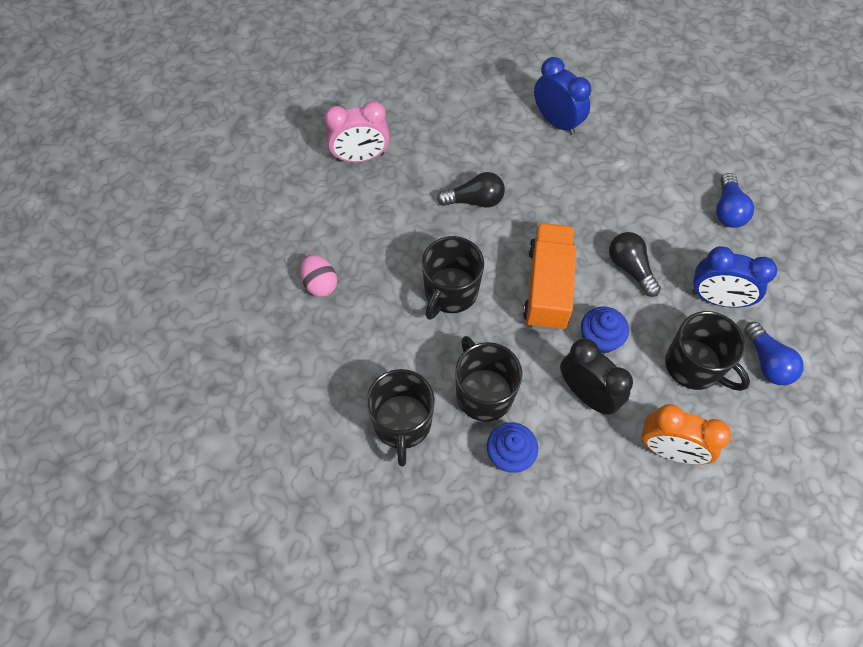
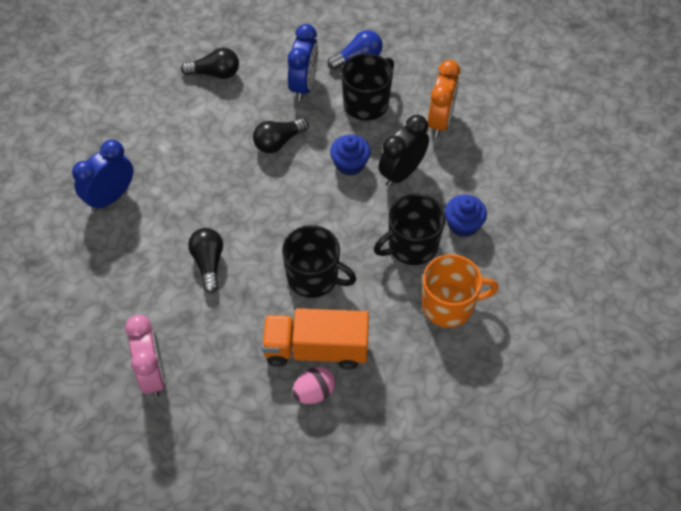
camera: 95 degrees left, 5 degrees down
(402, 423) = (449, 305): black mug -> orange mug
(547, 287) = (302, 202): orange truck -> orange truck (316, 349)
(728, 210) = (215, 73): blue light bulb -> black light bulb

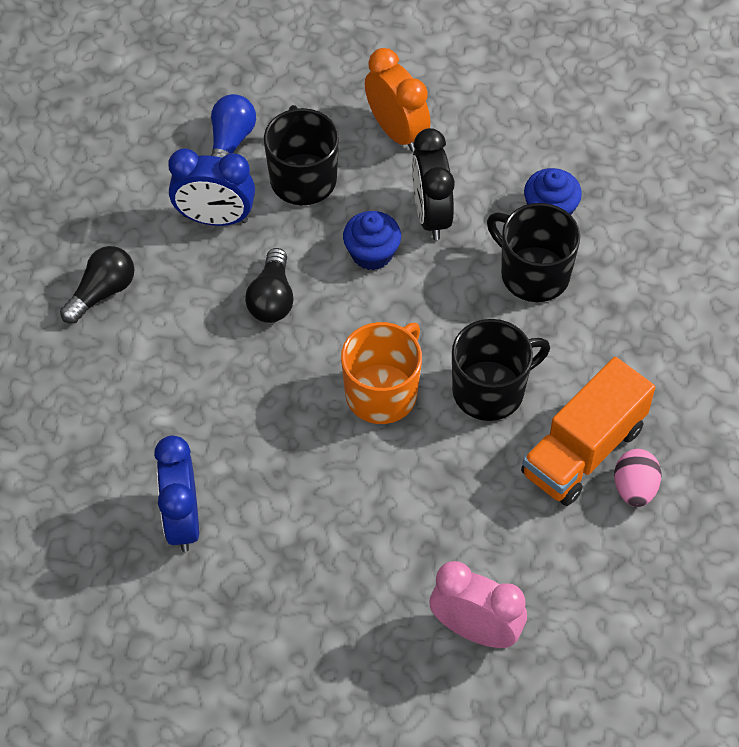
camera: 50 degrees left, 0 degrees up
(208, 263) = (376, 479): black light bulb -> none
(304, 85) = (215, 218): blue clock -> blue clock turned 135 degrees clockwise
(411, 245) = (533, 274): black mug -> black mug turned 120 degrees clockwise
(449, 305) = (636, 294): orange mug -> orange mug (382, 393)

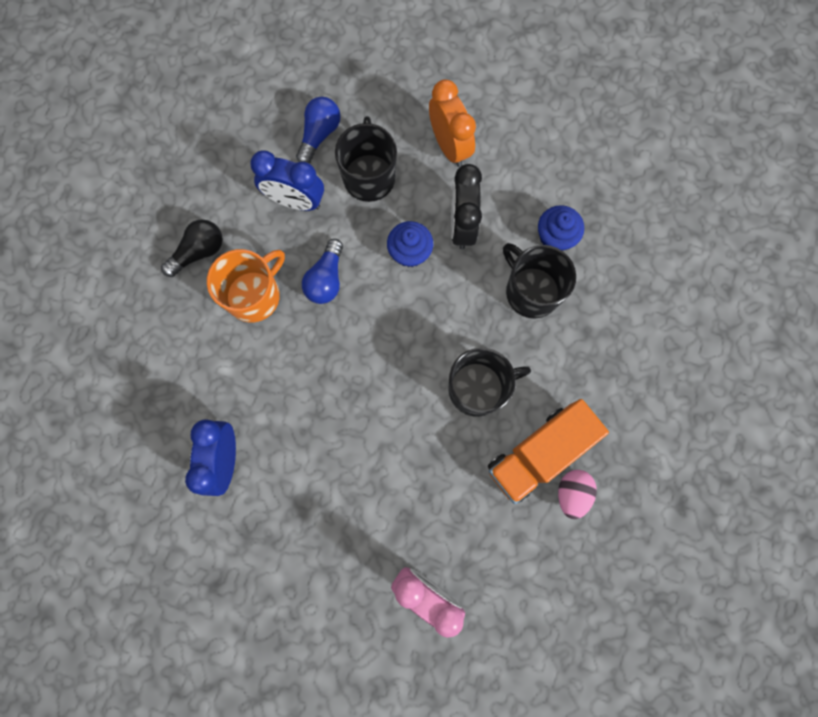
camera: 10 degrees right, 20 degrees up
(272, 299) = (326, 279): black light bulb -> blue light bulb
(382, 393) = (395, 376): orange mug -> orange mug (254, 295)

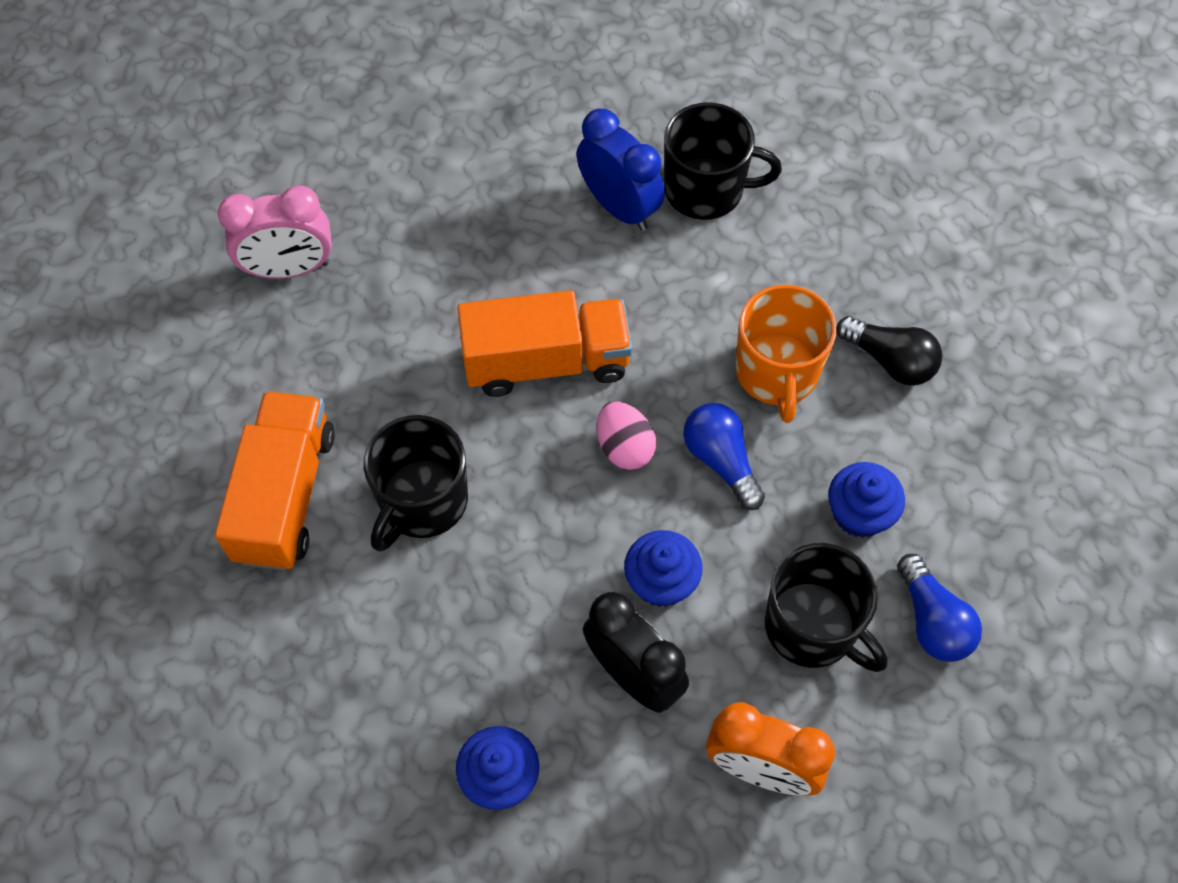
camera: 135 degrees right, 15 degrees down
(199, 252) = (890, 361): black light bulb -> black light bulb turned 60 degrees counterclockwise
(295, 201) = (859, 513): blue clock -> blue cupcake
(351, 405) = (546, 361): none -> orange truck
(531, 291) = (465, 673): black mug -> black mug (706, 189)
(572, 493) = (209, 487): pink egg -> pink egg (624, 447)

